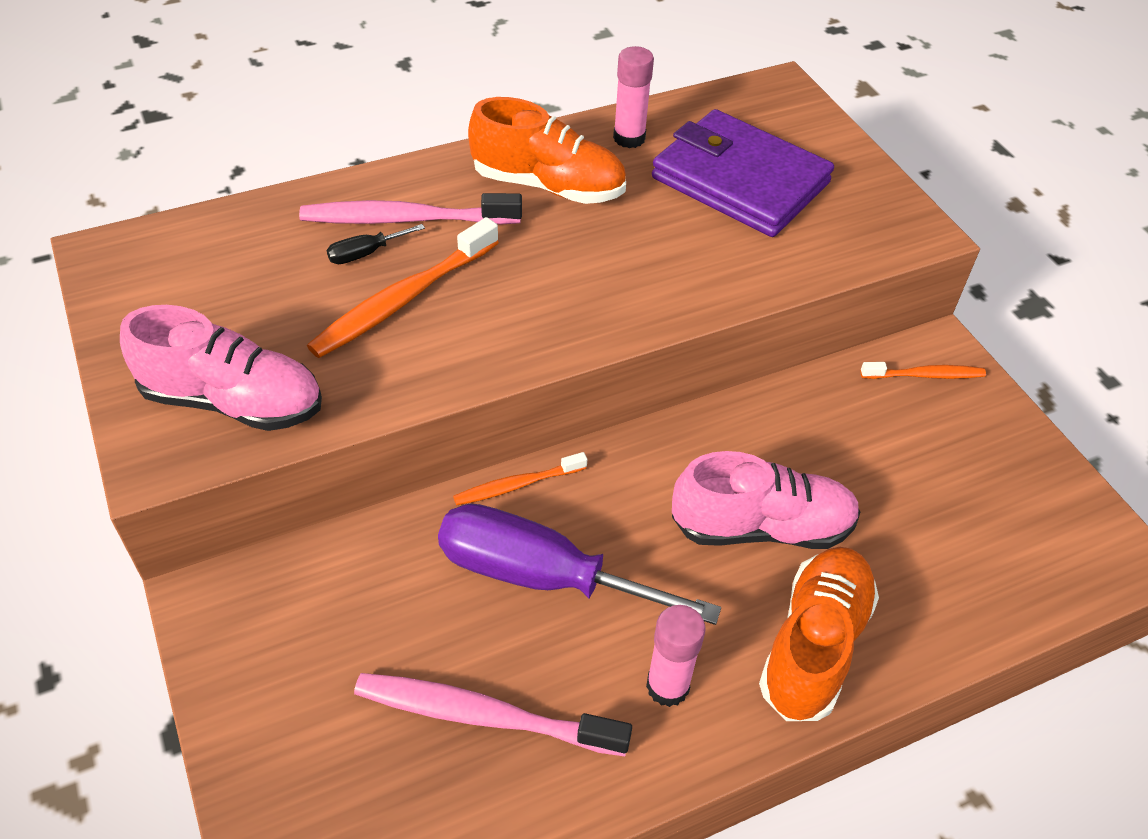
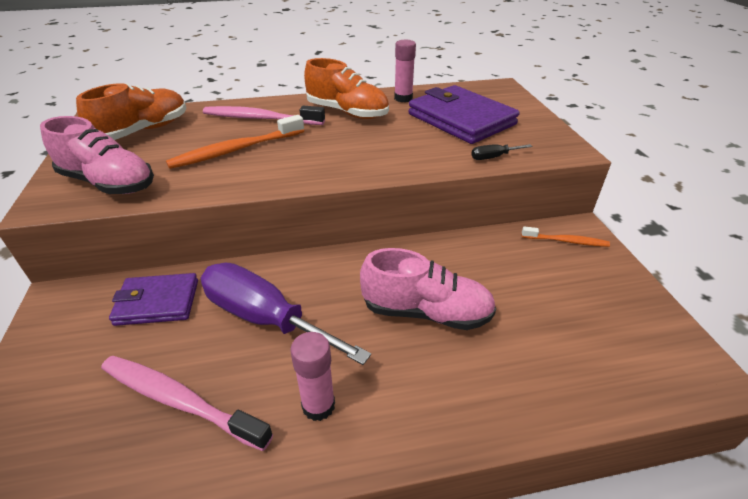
camera: 15 degrees right, 10 degrees down
(365, 254) = (229, 130): black screwdriver -> black screwdriver (493, 157)
(369, 579) = (157, 302): none -> purple wallet
(517, 485) = (276, 265): orange toothbrush -> none
(814, 645) = (440, 397): orange shoe -> orange shoe (144, 131)

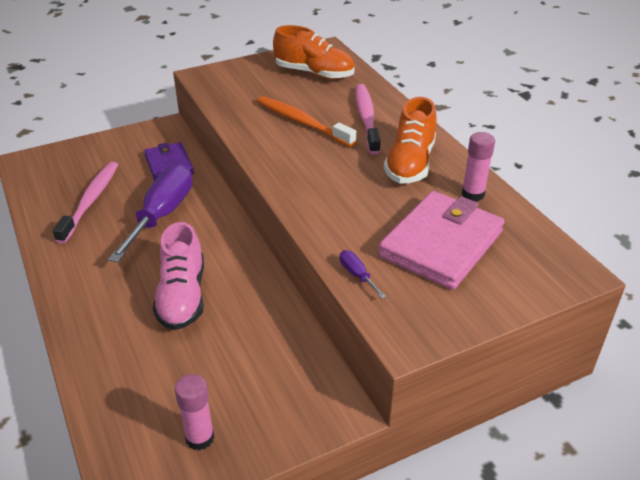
camera: 75 degrees right, 0 degrees up
(109, 183) = (233, 87): pink shoe -> none
(318, 405) = (89, 257): pink glue stick -> pink glue stick (200, 438)
(461, 119) = (441, 244): purple wallet -> pink wallet
(493, 157) = (357, 275): black screwdriver -> purple screwdriver
(566, 241) = (313, 395): orange toothbrush -> none

